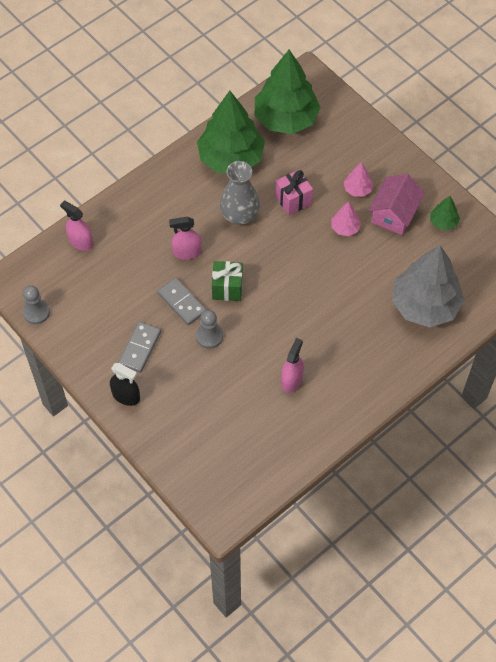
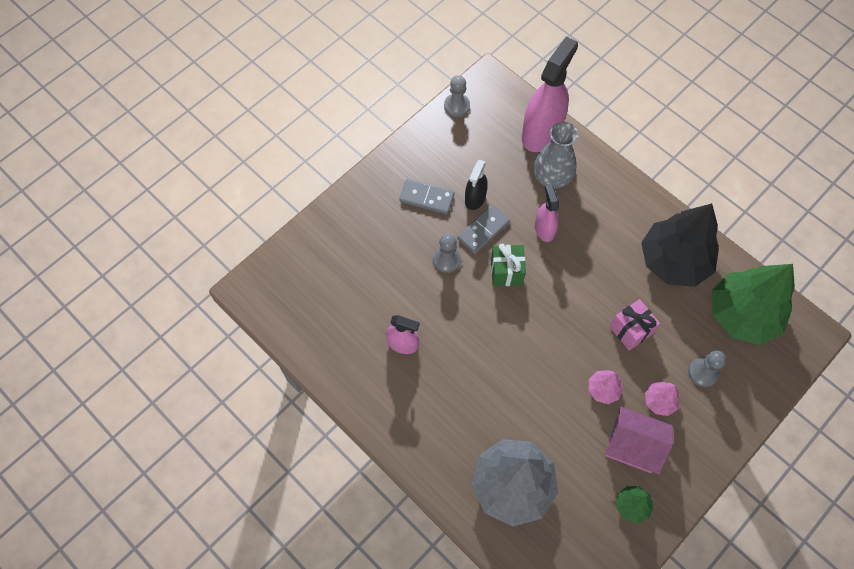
camera: 85 degrees right, 5 degrees up
(80, 242) = (541, 132): pink spray bottle -> pink spray bottle, size x1.89
(126, 396) = (373, 192): black spray bottle -> black spray bottle (475, 198)
(231, 158) = (674, 261): green tree -> black tree
(239, 215) = (600, 276): grey vase -> grey vase (552, 177)
(335, 155) = (703, 372): none -> grey pawn

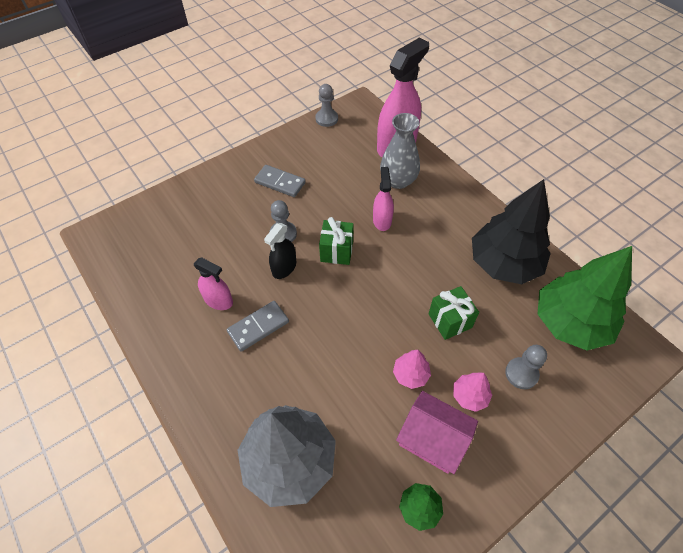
camera: 10 degrees right, 10 degrees down
(475, 198) = (323, 188): black spray bottle -> black spray bottle (284, 268)
(483, 230) = (324, 214): grey domino -> grey domino (258, 327)
(630, 330) = (450, 321): pink gift -> green gift

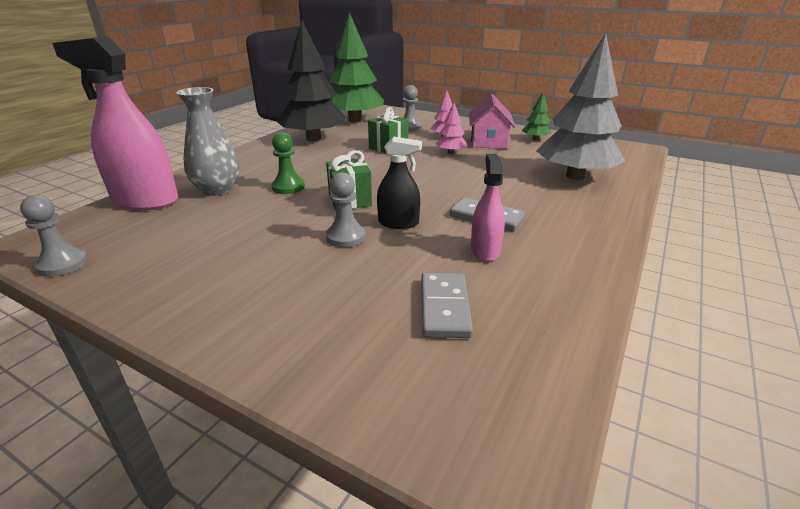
camera: 115 degrees left, 25 degrees down
(280, 182) = (243, 266): grey domino -> grey domino (445, 307)
(382, 220) = (288, 187): pink spray bottle -> green pawn

